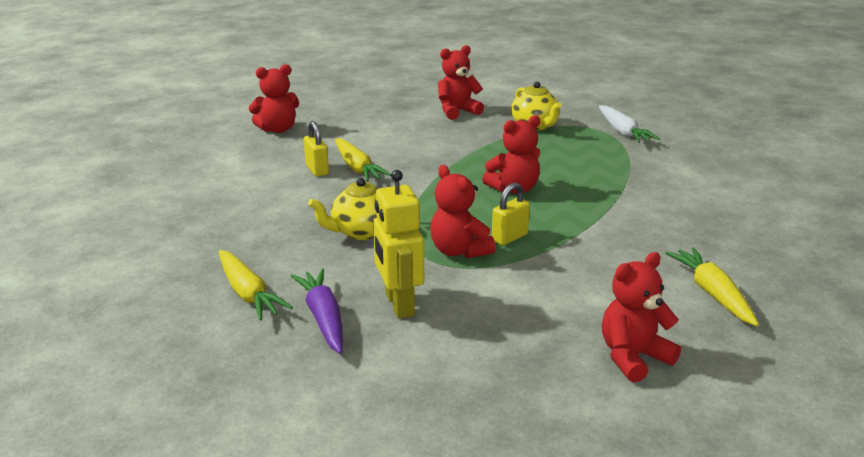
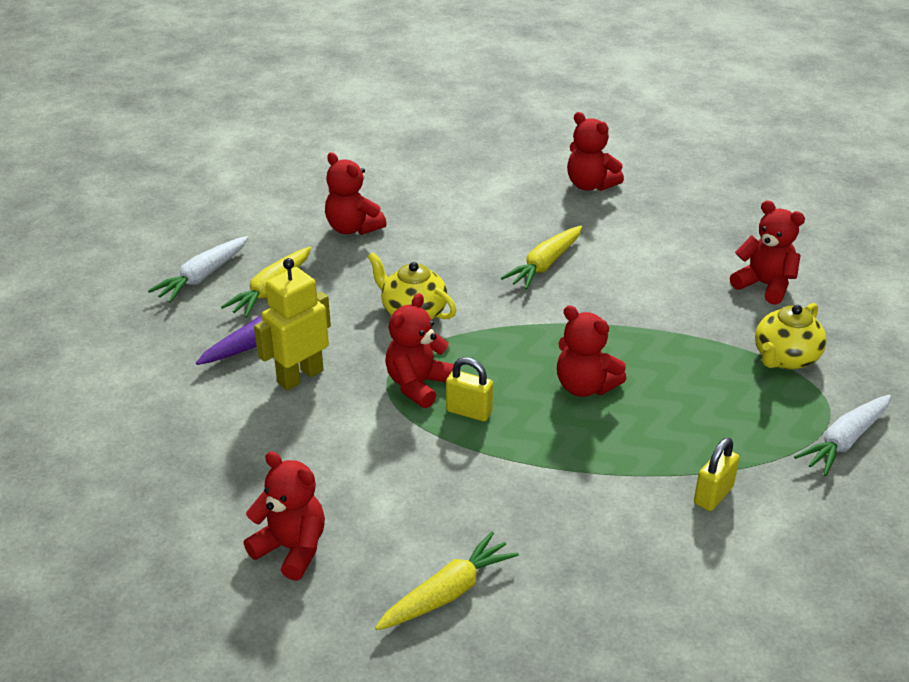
camera: 65 degrees right, 10 degrees up
(176, 330) = (202, 277): none -> white carrot
(203, 231) = (353, 228): none -> red teddy bear
(317, 170) = (519, 242): yellow padlock -> yellow padlock (713, 495)

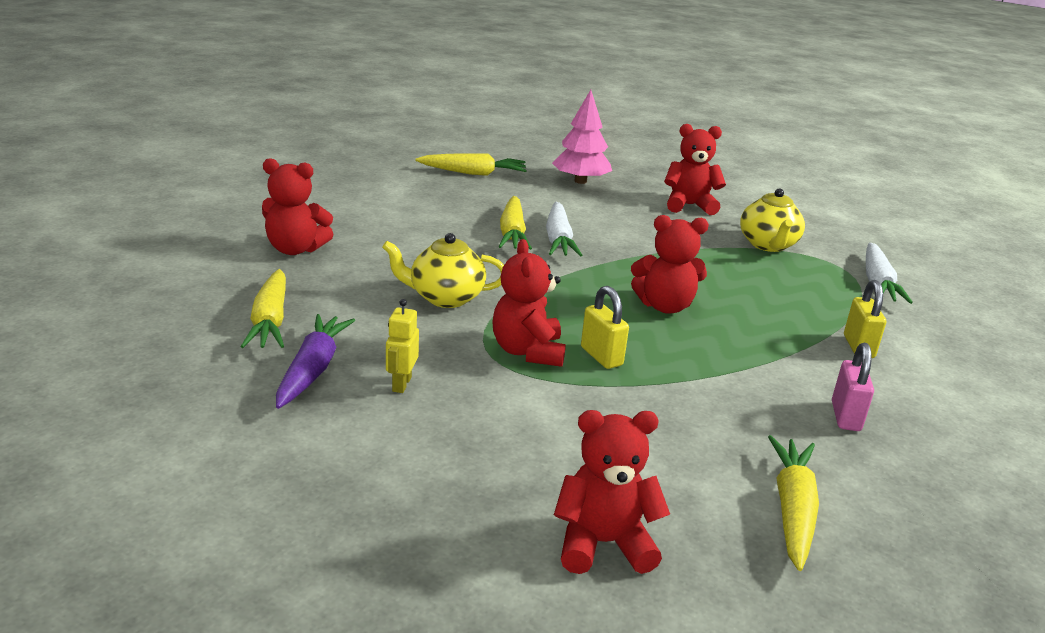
camera: 40 degrees left, 10 degrees down
(202, 277) = (170, 332): white carrot -> white carrot (558, 239)
(300, 376) = (401, 384): yellow robot -> yellow robot, size x0.54
(469, 411) = (601, 356): yellow padlock -> yellow padlock turned 75 degrees clockwise
(590, 185) = (473, 173): red teddy bear -> yellow carrot
(600, 548) = (845, 416): none -> pink padlock
(686, 222) = (580, 181): none -> pink tree

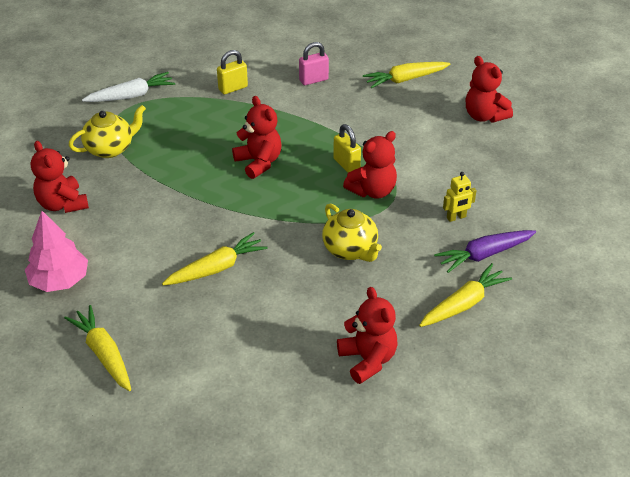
camera: 120 degrees left, 15 degrees up
(558, 239) = (204, 241): white carrot -> none
(601, 356) = (346, 165): yellow padlock -> yellow padlock turned 60 degrees counterclockwise

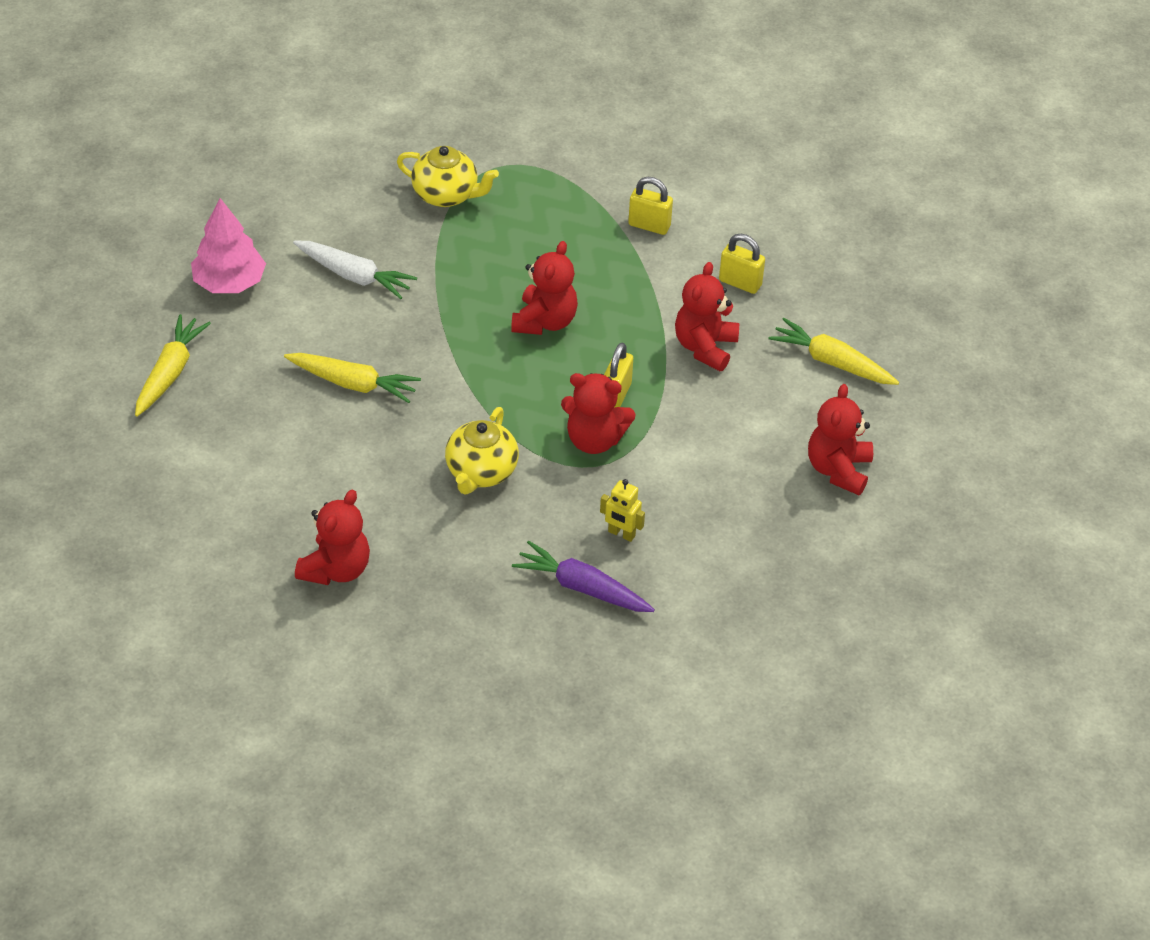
camera: 50 degrees right, 5 degrees up
(62, 204) = (331, 215): red teddy bear -> red teddy bear (705, 347)
(131, 96) = (547, 155): white carrot -> white carrot (354, 276)
(313, 80) = (740, 283): pink padlock -> yellow padlock
(464, 304) = (487, 607): yellow carrot -> none

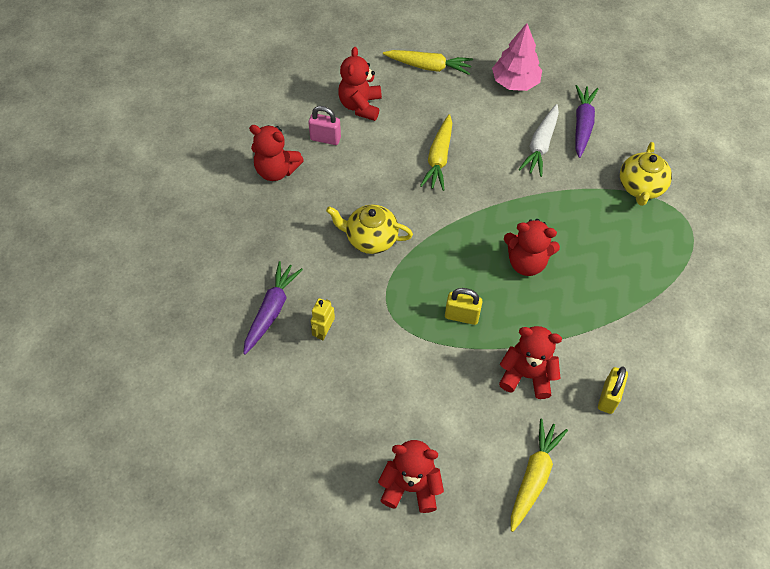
camera: 85 degrees right, 10 degrees up
(286, 507) = (325, 138): none -> pink padlock
(327, 228) = (582, 125): none -> purple carrot
(594, 440) = (413, 306): red teddy bear -> red teddy bear (360, 106)
(649, 225) = (654, 324): yellow padlock -> none

